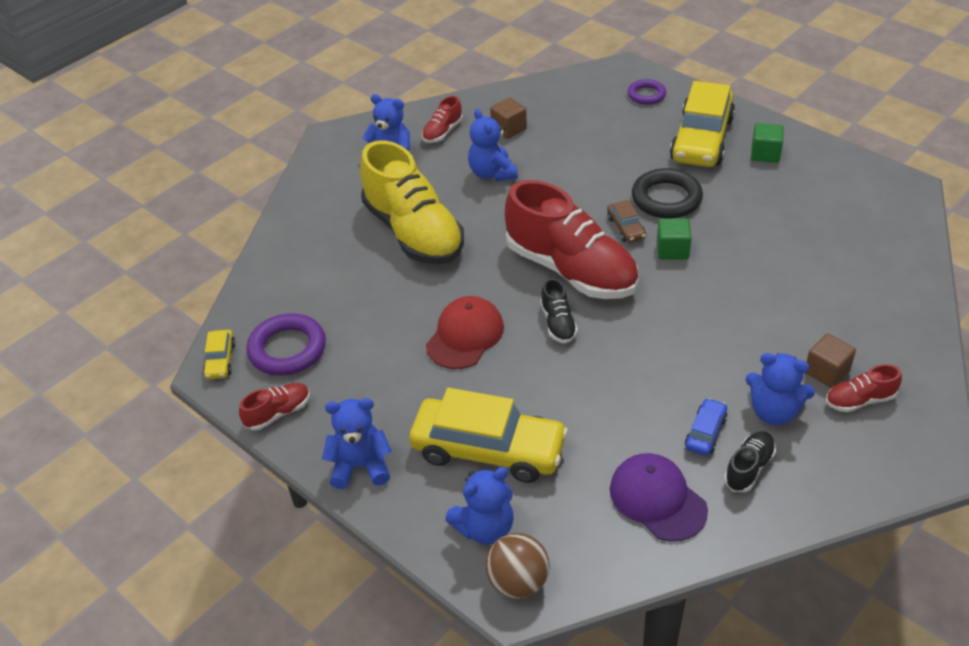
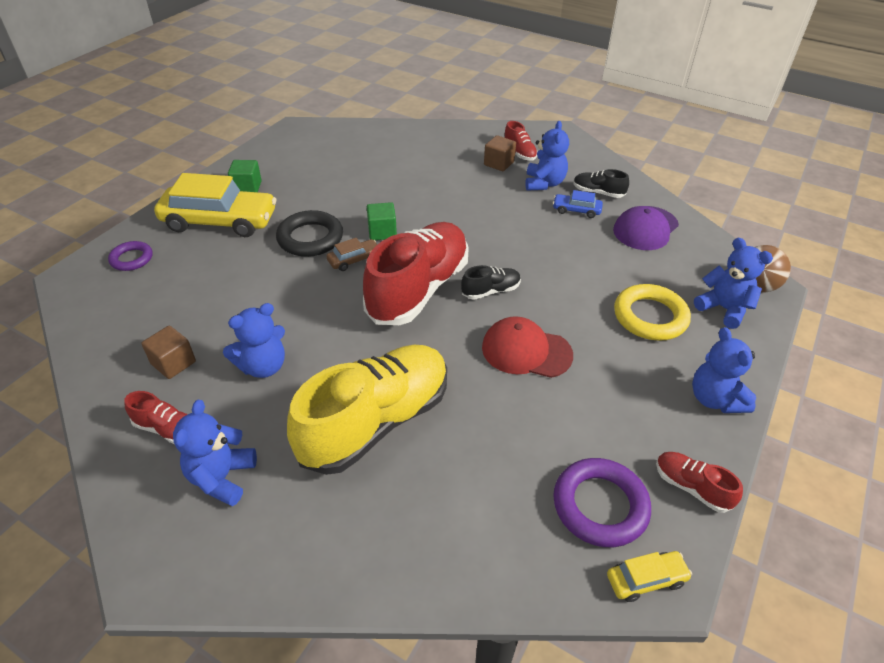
camera: 105 degrees left, 0 degrees up
(488, 450) = (650, 317): yellow car -> yellow ring

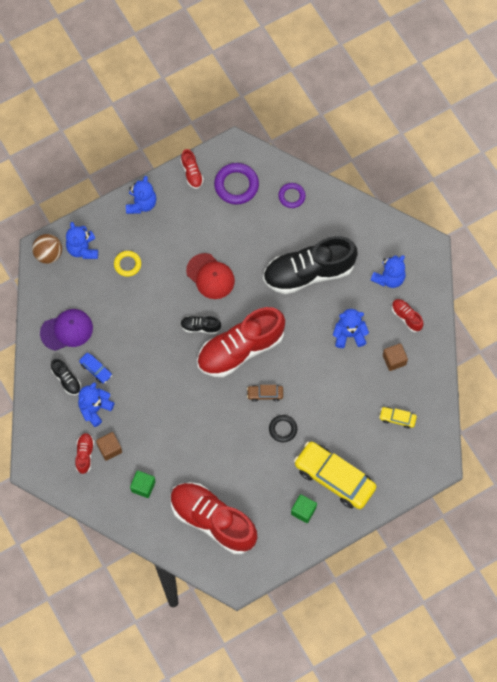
camera: 150 degrees left, 25 degrees up
(132, 259) = (399, 464): purple ring -> purple ring (291, 196)
(310, 238) = (283, 429): black ring -> black ring, size x0.61
(347, 153) = (213, 520): none -> red shoe
(376, 422) = (308, 272): yellow shoe -> black shoe
(382, 232) = (235, 412): green cube -> green cube (143, 486)
(646, 579) = (241, 151): yellow car -> yellow car (397, 418)
(650, 317) = (127, 264): yellow ring -> yellow ring, size x0.61

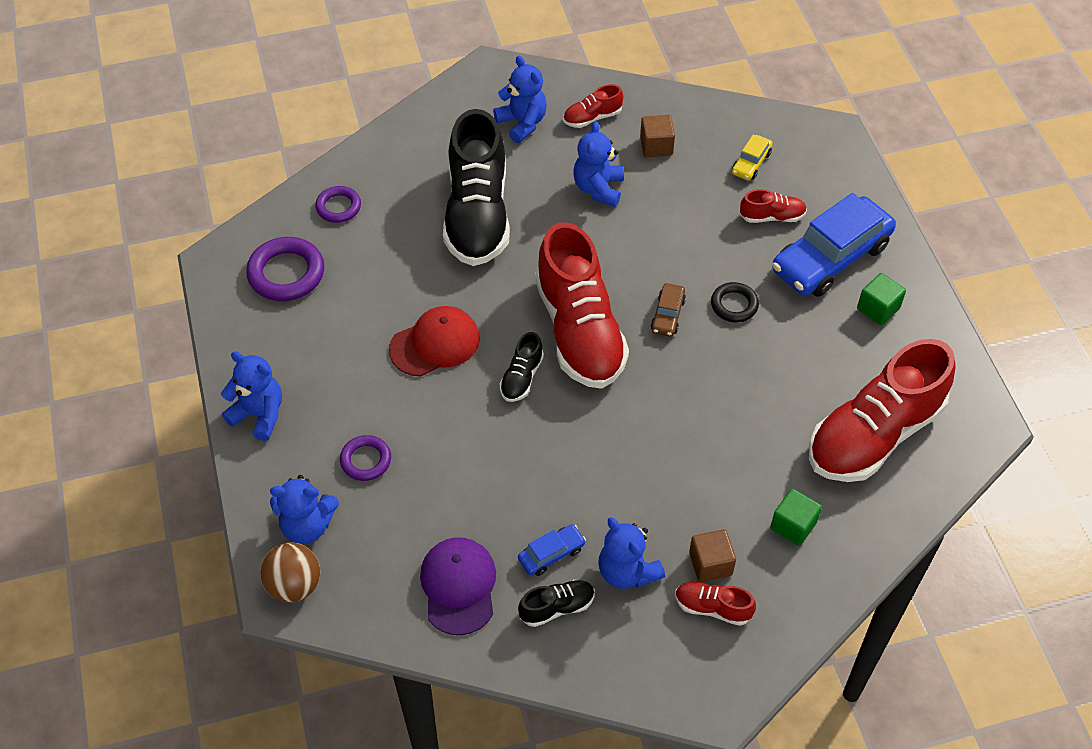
camera: 75 degrees left, 15 degrees down
(127, 264) = (366, 460): yellow ring -> purple ring
(192, 173) = (235, 329): red shoe -> red shoe (772, 217)
(334, 478) = (830, 258): yellow car -> blue car

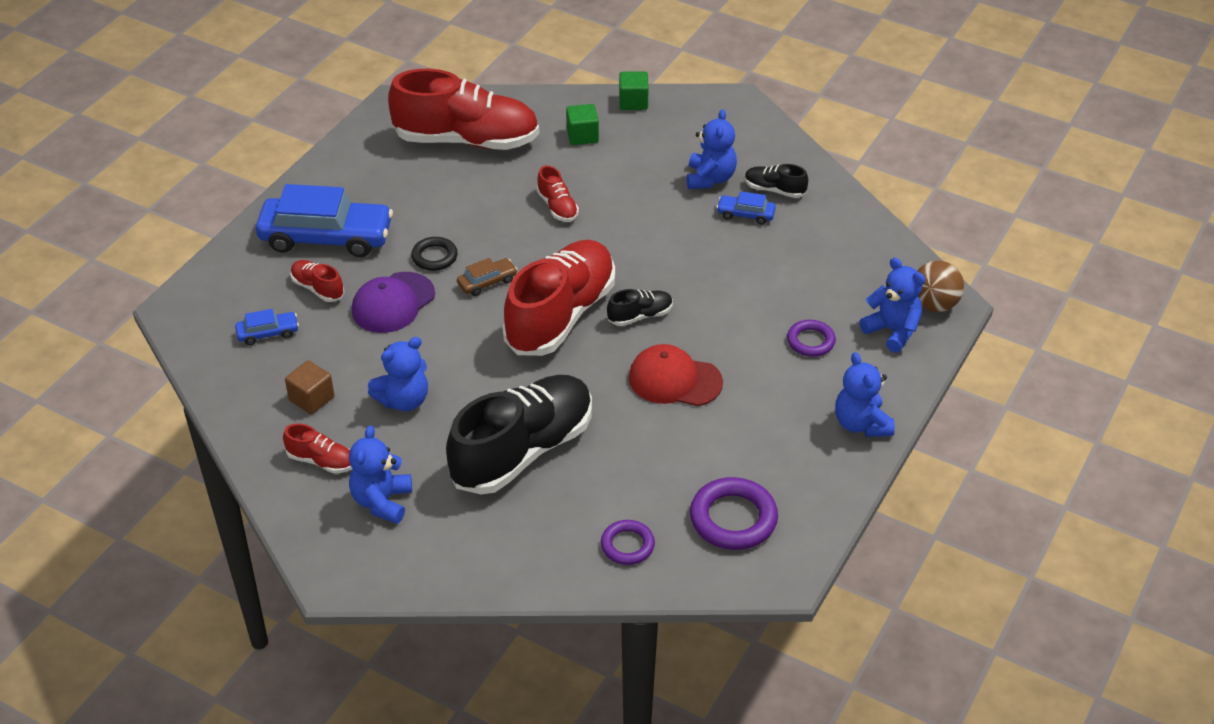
camera: 135 degrees left, 10 degrees down
(459, 586) = (824, 236): purple cap -> purple cap (393, 303)
(710, 564) = (656, 151): brown cube -> none
(712, 608) = (683, 134): red shoe -> red shoe (557, 207)
(751, 163) = (268, 333): yellow car -> blue car
(878, 308) = (350, 191): green cube -> green cube (633, 102)

